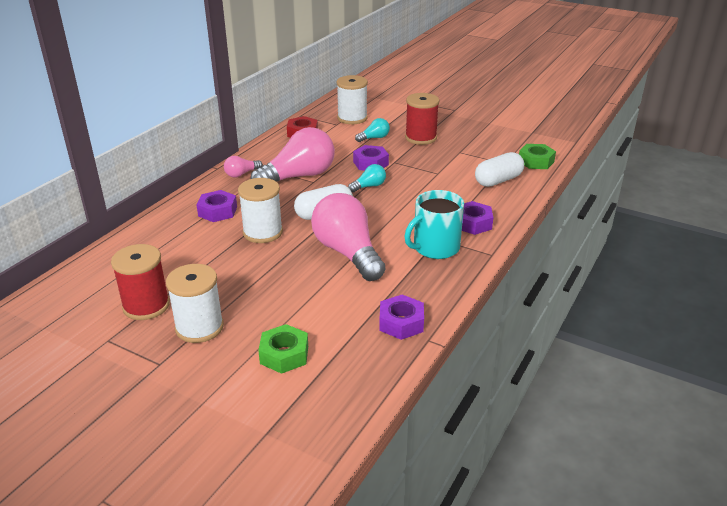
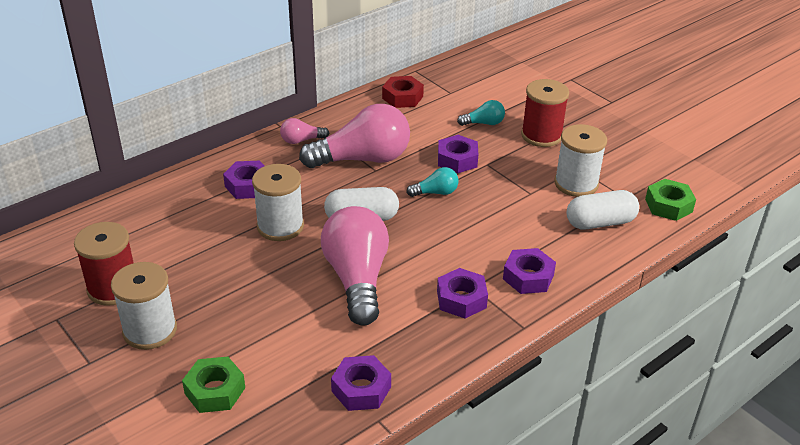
camera: 20 degrees right, 5 degrees up
(352, 118) = (474, 88): white spool -> white spool (576, 184)
(435, 247) = (461, 299): turquoise mug -> purple nut

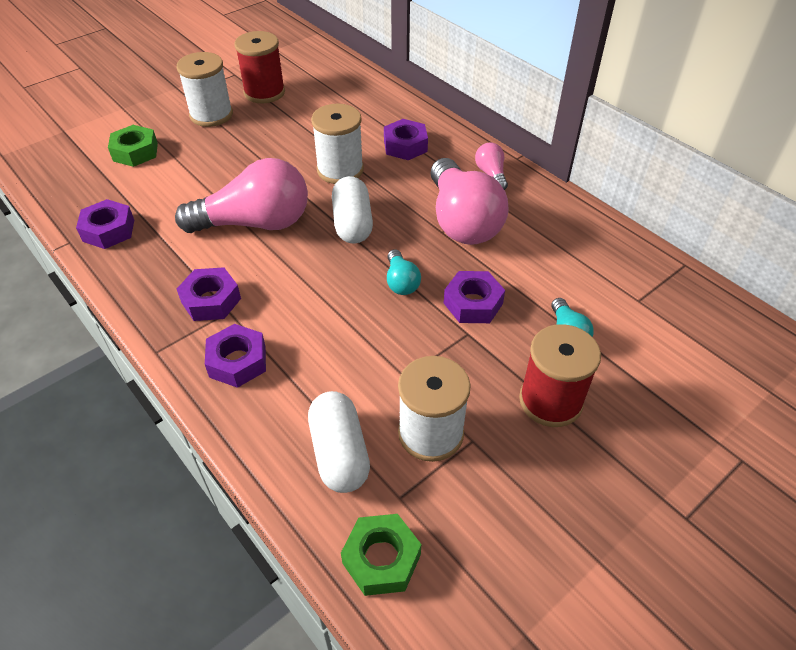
camera: 90 degrees right, 10 degrees up
(402, 97) = (608, 252): red nut -> none

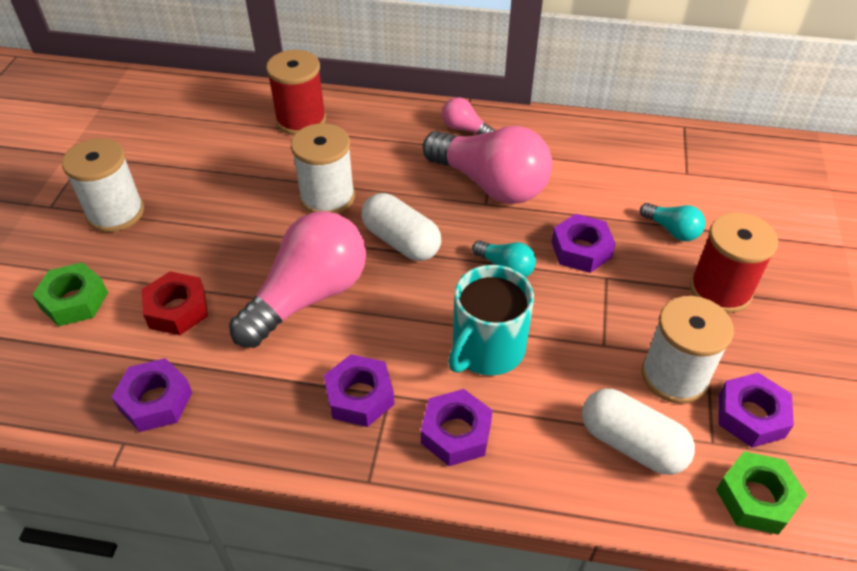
camera: 40 degrees left, 0 degrees up
(177, 187) = (177, 310): none -> red nut
(264, 92) = (147, 159): red spool -> red spool (301, 120)
(322, 324) = (487, 349): none -> turquoise mug
(405, 146) = (360, 141): purple nut -> purple nut (751, 415)

